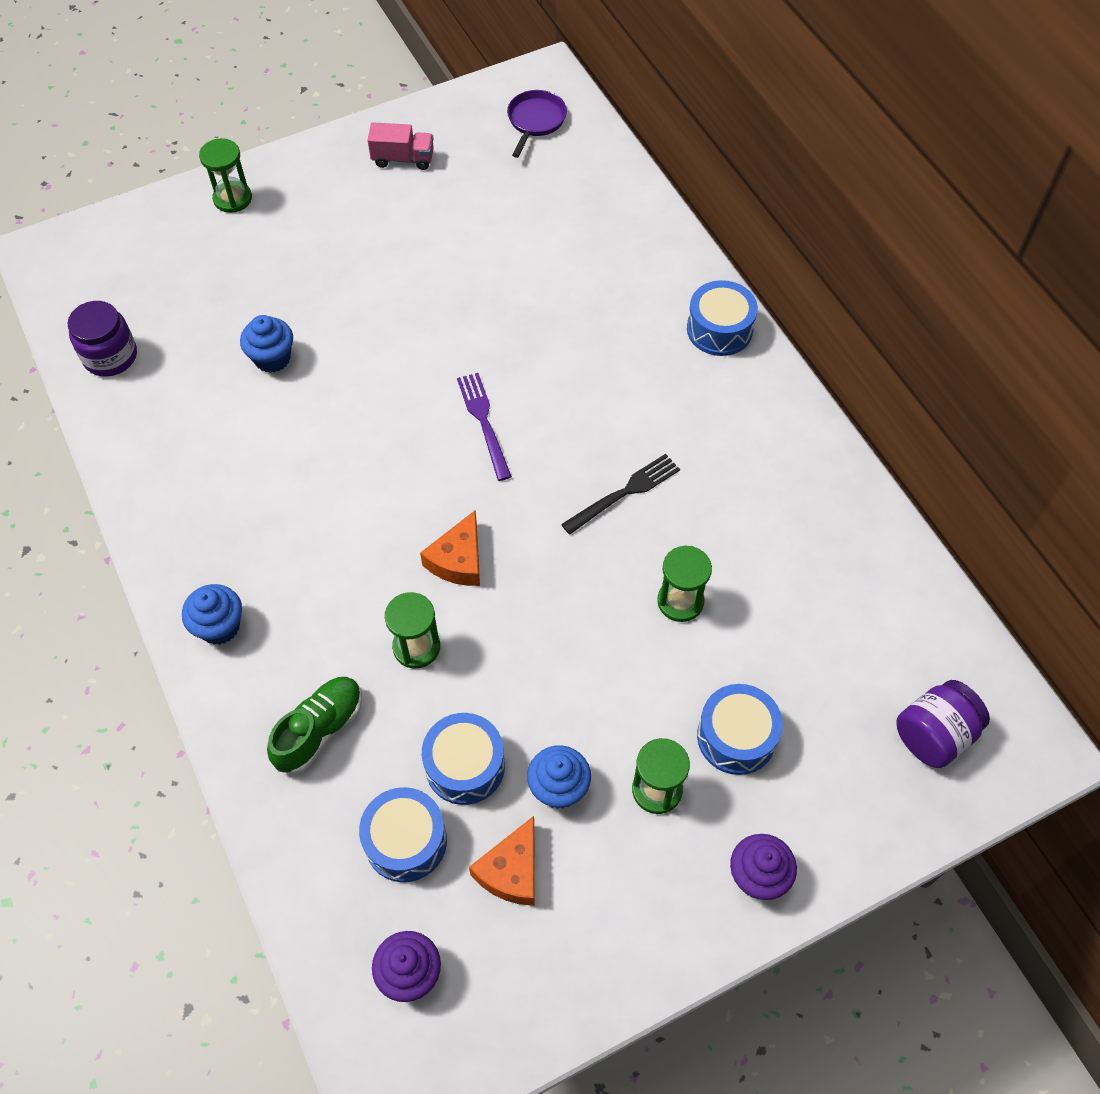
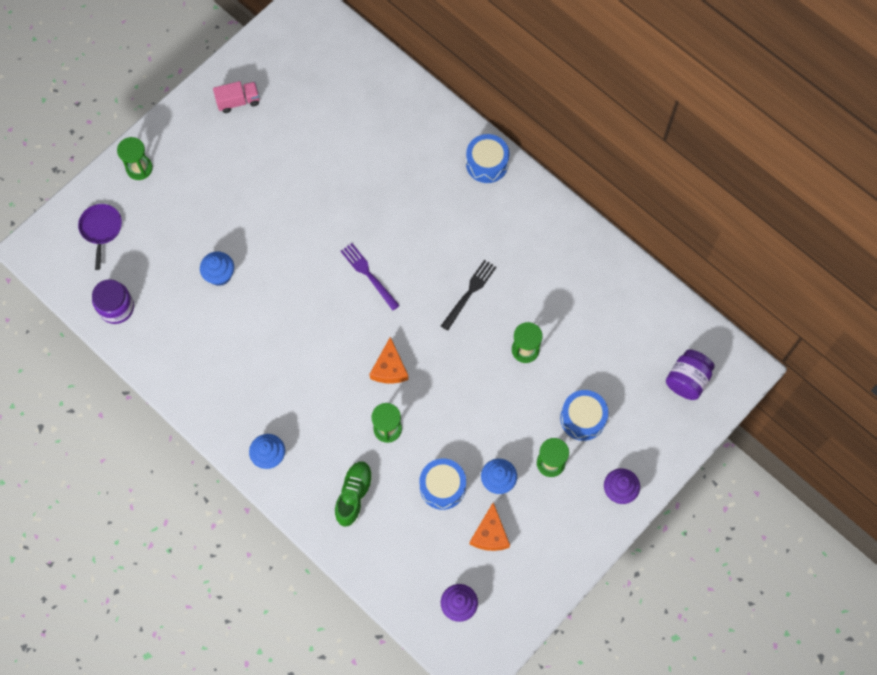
camera: 20 degrees left, 10 degrees up
(406, 841) = (427, 539): blue drum -> none
(535, 121) = (313, 44): purple pan -> purple pan (101, 229)

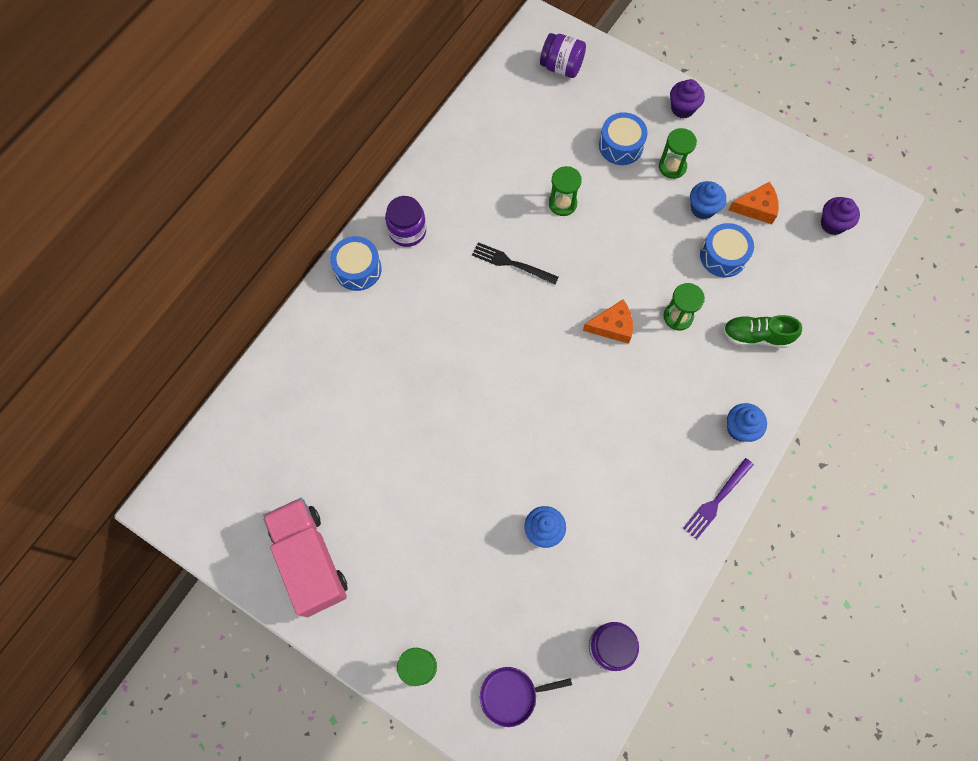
camera: 100 degrees left, 0 degrees up
(238, 101) = (310, 560): pink truck -> pink truck, size x1.97
(368, 274) = (510, 367): purple fork -> purple fork (716, 501)
(519, 209) = (407, 231): none -> purple jar

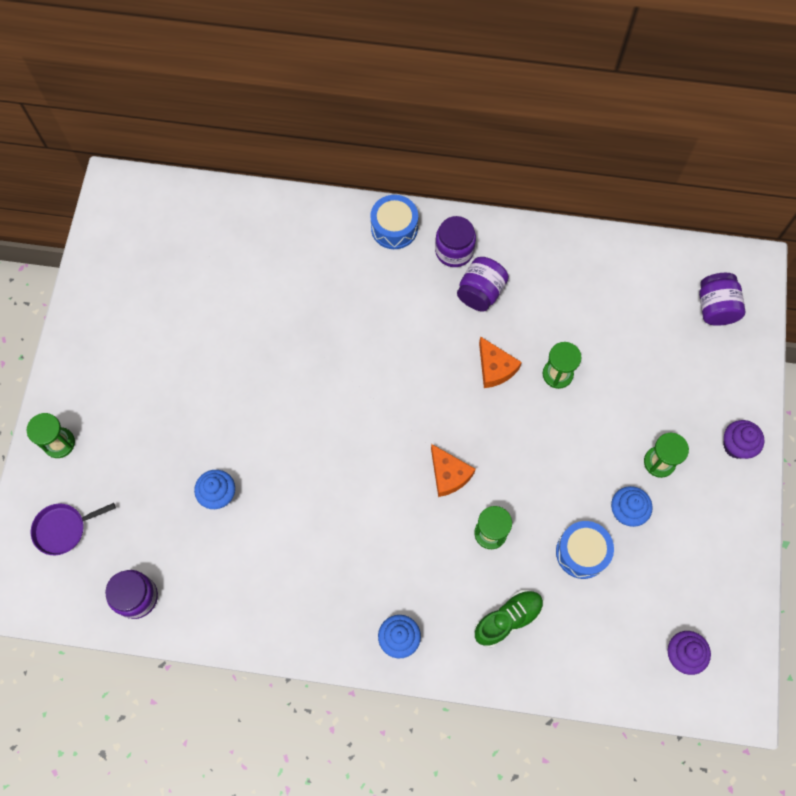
camera: 65 degrees right, 0 degrees up
(310, 560) = (113, 316): pink truck -> none
(458, 228) = (480, 292): none -> purple jar
(511, 263) = (468, 354): black fork -> none
(512, 695) = (63, 529): purple pan -> purple pan turned 75 degrees counterclockwise
(621, 146) = (655, 402): blue drum -> none
(716, 501) = (314, 642): purple fork -> none
(756, 208) = (658, 566): orange cheese -> orange cheese (495, 368)
(756, 336) = (507, 619): green shoe -> green shoe turned 75 degrees clockwise

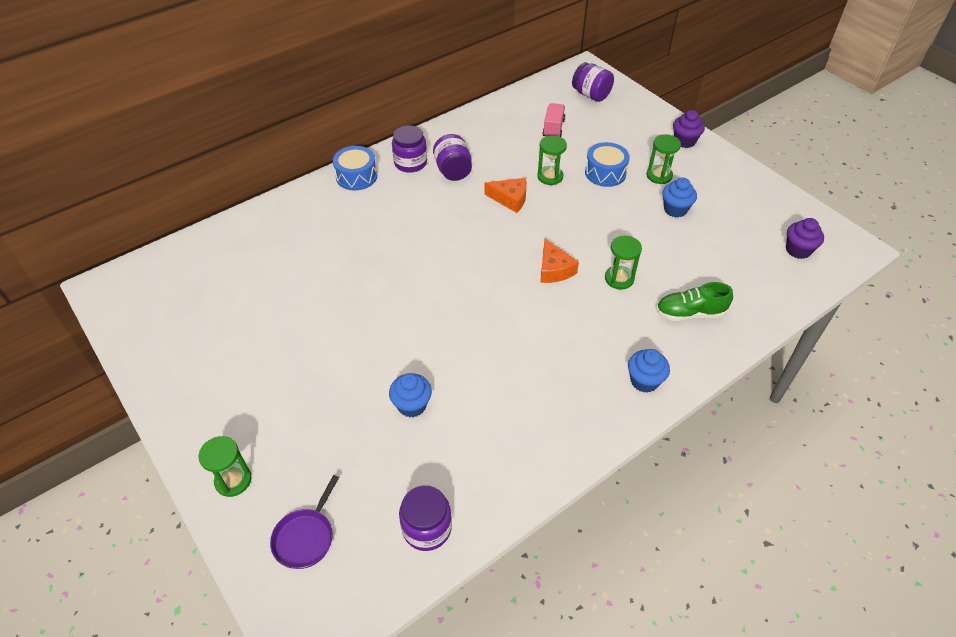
camera: 45 degrees left, 20 degrees down
(449, 474) = (554, 269): orange cheese -> orange cheese turned 60 degrees clockwise
(507, 619) = (690, 313): green shoe -> green shoe turned 105 degrees counterclockwise
(582, 552) = (681, 246): blue drum -> blue drum (605, 173)
(627, 319) = (553, 128): none -> pink truck

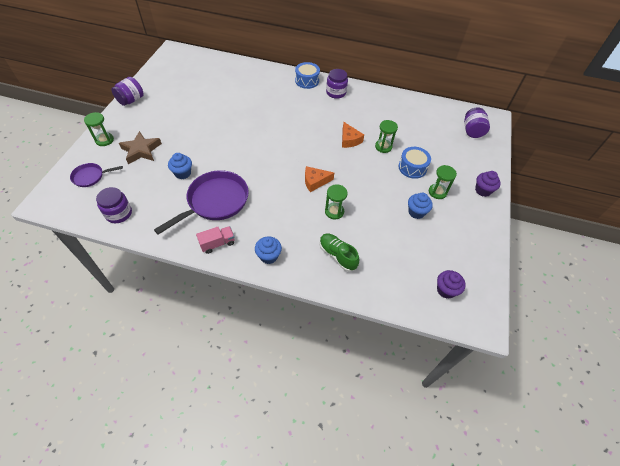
camera: 50 degrees right, 5 degrees up
(310, 437) = (141, 150): none -> brown star
(453, 171) = (347, 109): purple jar -> purple jar (131, 100)
(502, 392) = (215, 201): none -> purple pan
(553, 128) = (424, 129): pink truck -> pink truck (217, 243)
(554, 269) = (315, 181): orange cheese -> orange cheese turned 45 degrees clockwise

